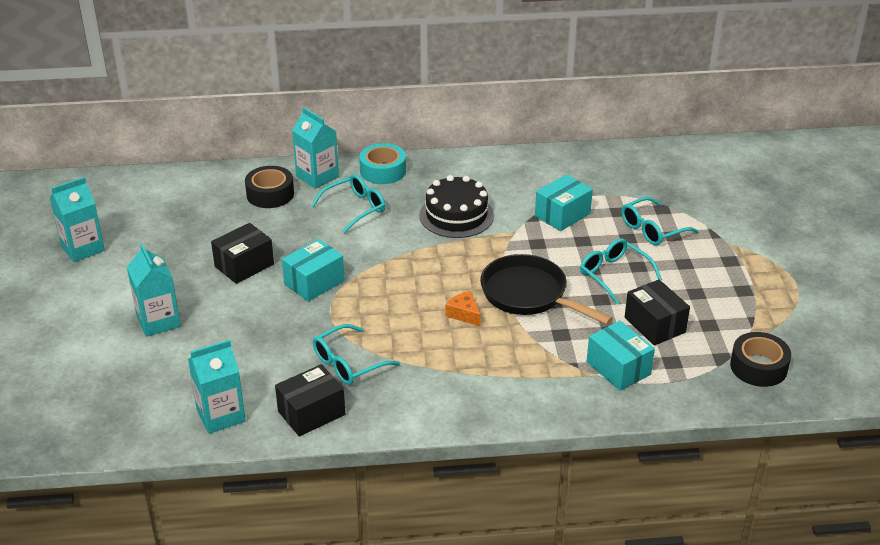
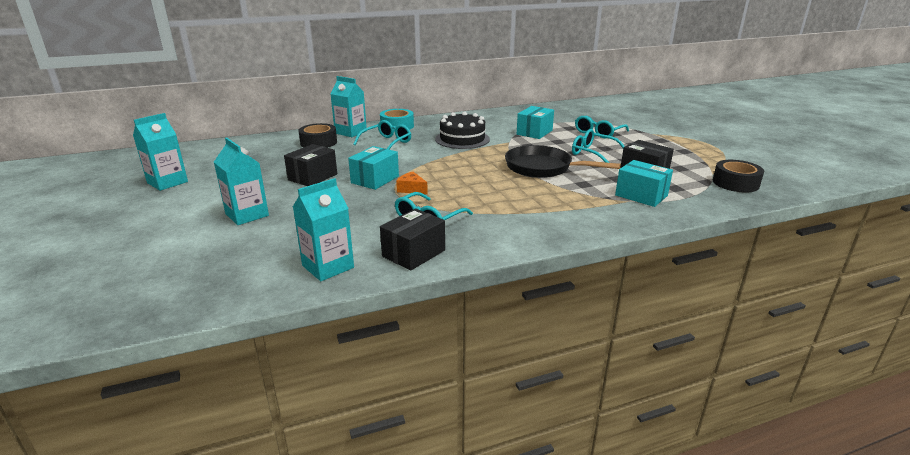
camera: 15 degrees left, 10 degrees down
(464, 314) = (503, 182): orange cheese -> orange cheese (411, 189)

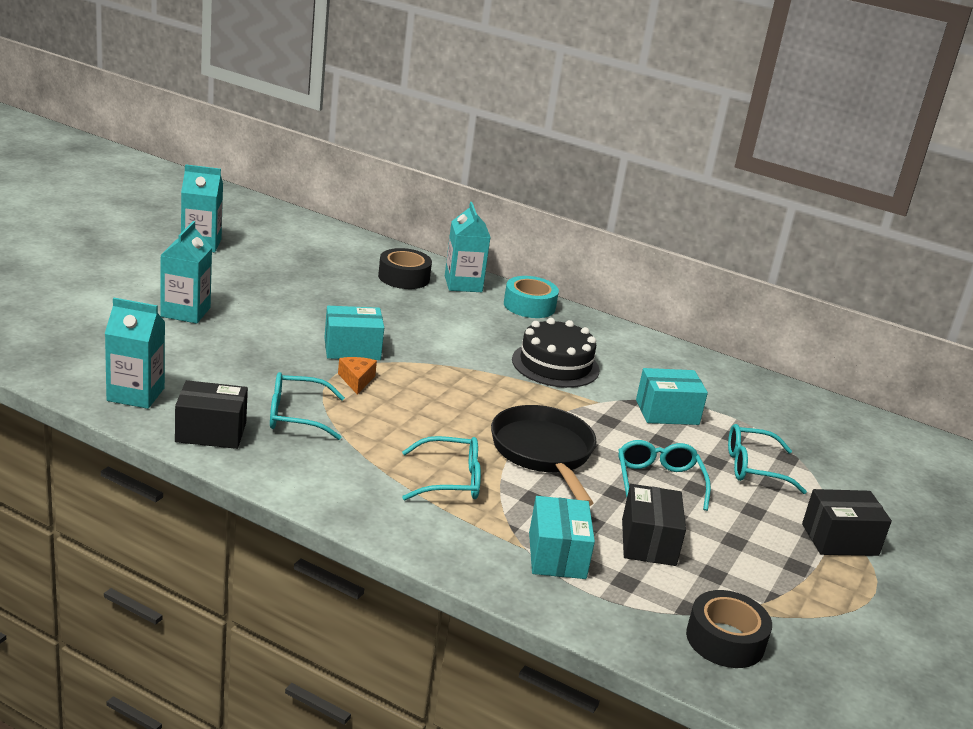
camera: 45 degrees right, 0 degrees up
(313, 177) = (310, 311): black box -> black box (840, 540)
(386, 143) = (464, 318): turquoise glasses -> turquoise glasses (449, 480)

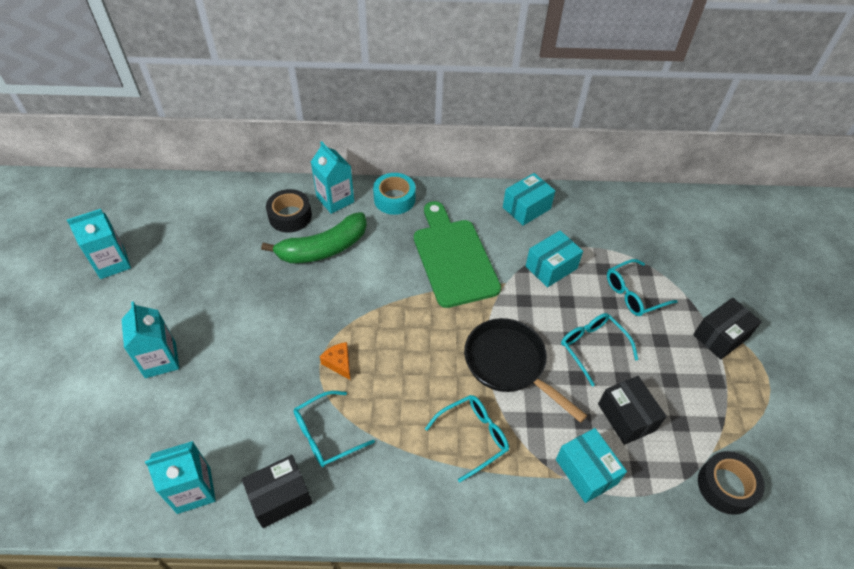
camera: 25 degrees left, 25 degrees up
(352, 349) = (311, 327): turquoise box -> turquoise box (526, 208)
(417, 308) = (323, 248): none -> green banana
(555, 365) = (453, 258): black cake -> green cutting board

